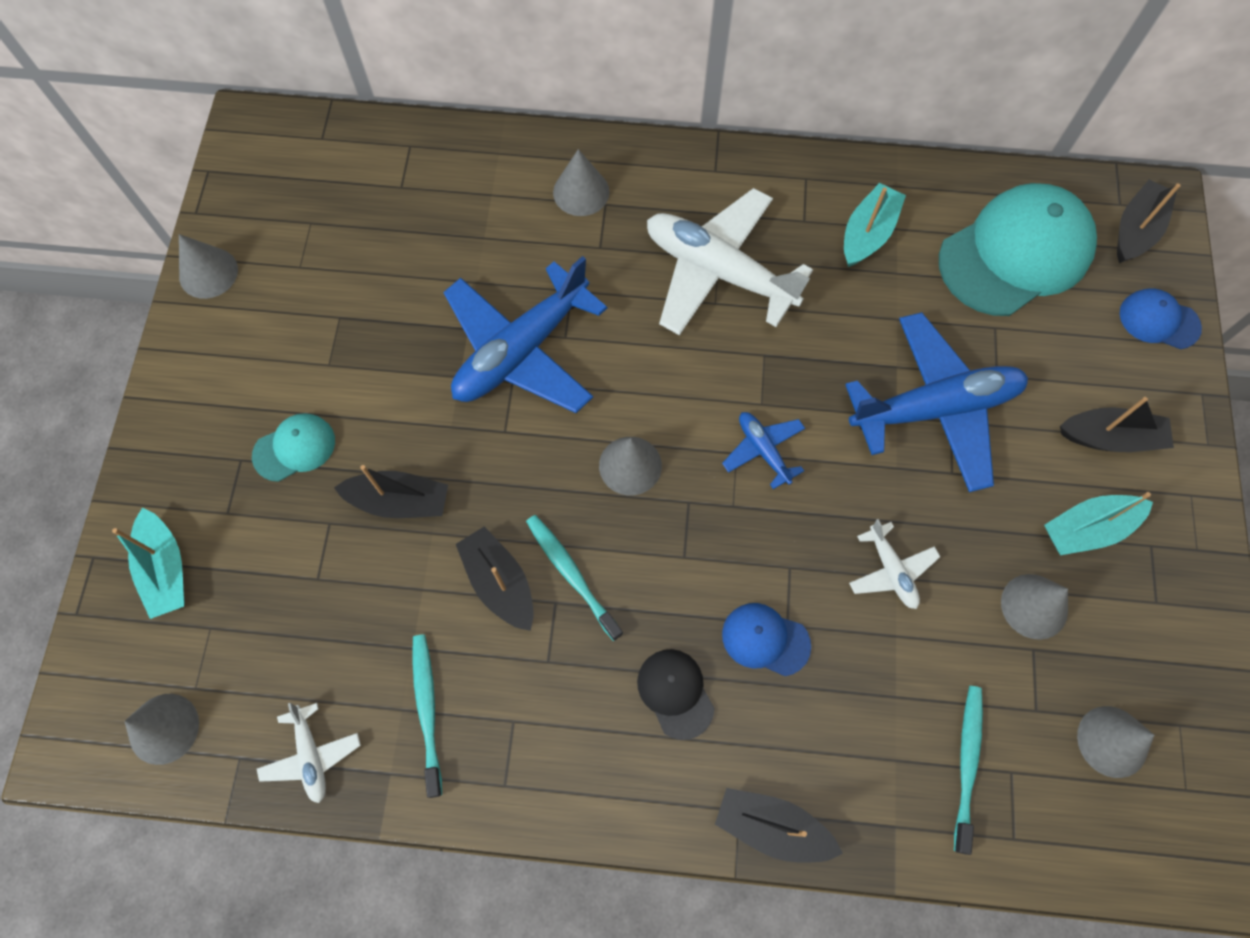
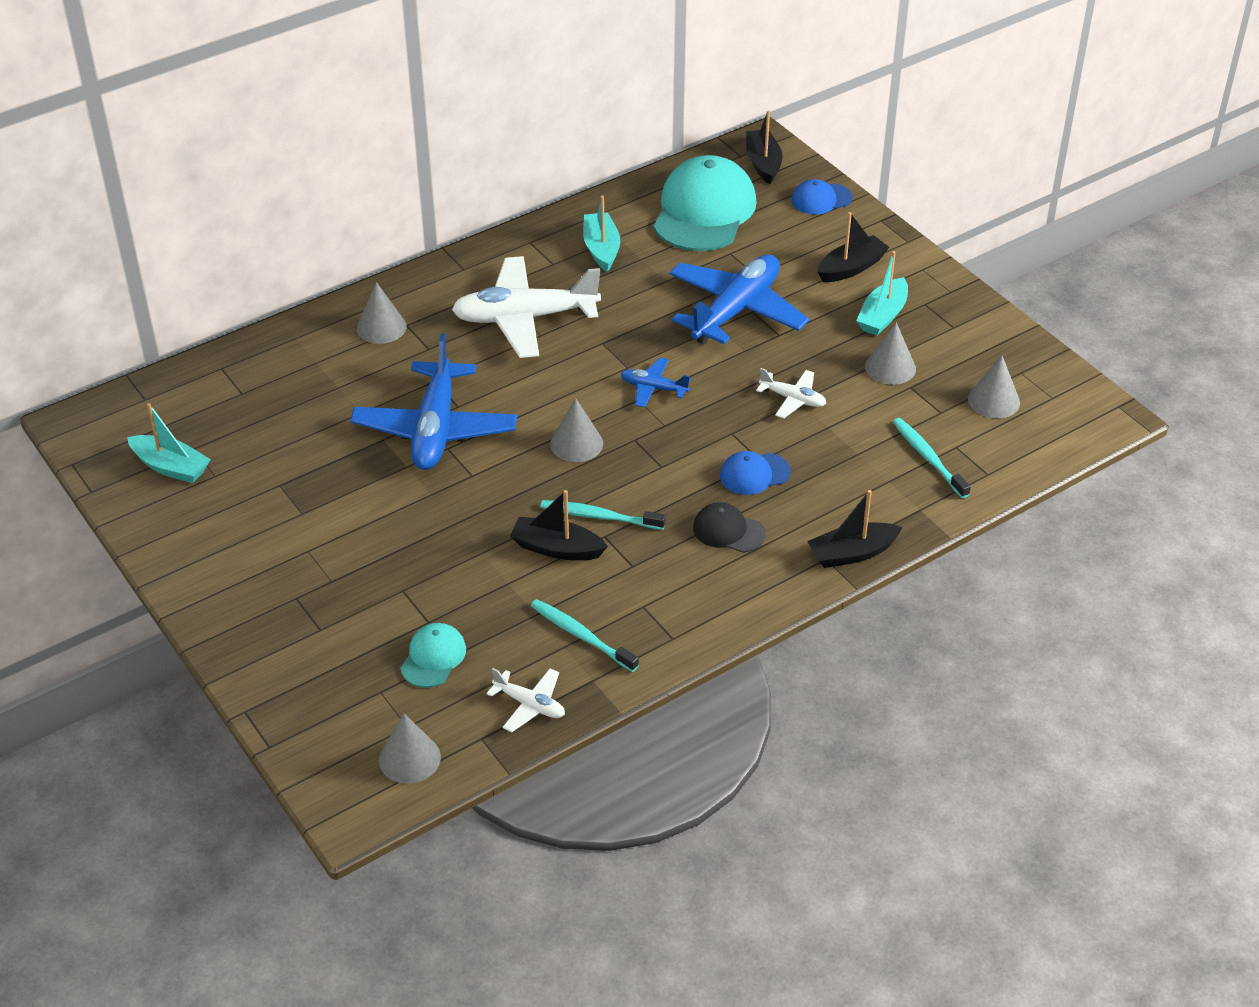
camera: 40 degrees left, 25 degrees down
(165, 569) = (310, 683): turquoise boat -> turquoise boat (171, 467)
(208, 273) = (145, 517): grey cone -> none
(294, 448) = (330, 568): turquoise cap -> turquoise cap (433, 657)
(399, 501) = (440, 550): black boat -> none

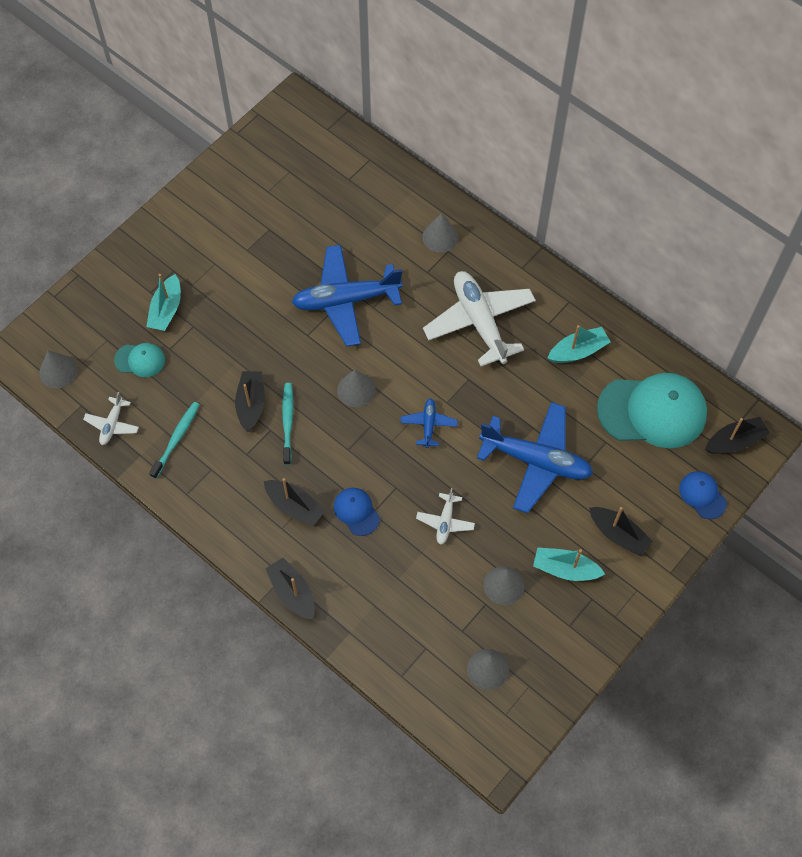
camera: 75 degrees right, 20 degrees up
(171, 467) = (269, 165): turquoise boat -> turquoise boat (166, 310)
(728, 531) = (294, 506): black cap -> black boat
(928, 458) = (407, 630): turquoise toothbrush -> none

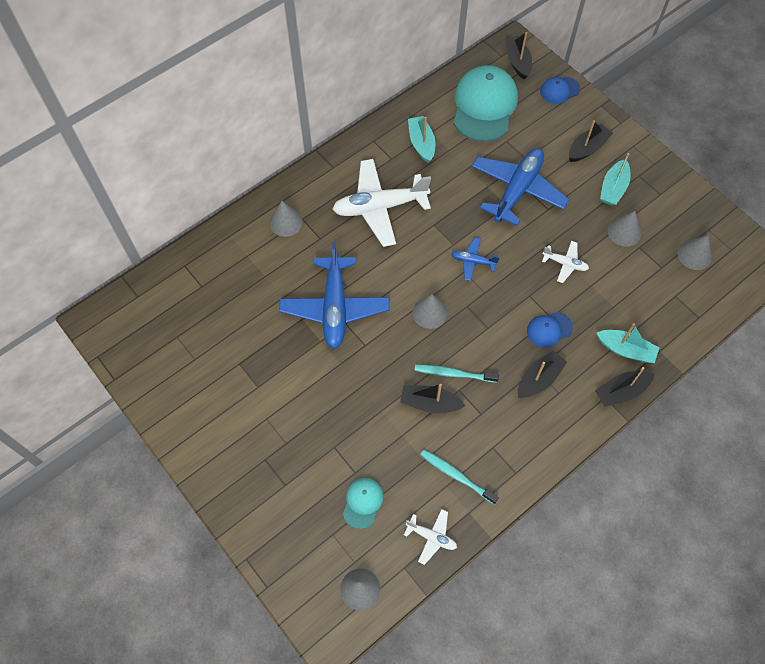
camera: 80 degrees left, 0 degrees up
(166, 310) = (310, 471): turquoise boat -> turquoise boat (626, 350)

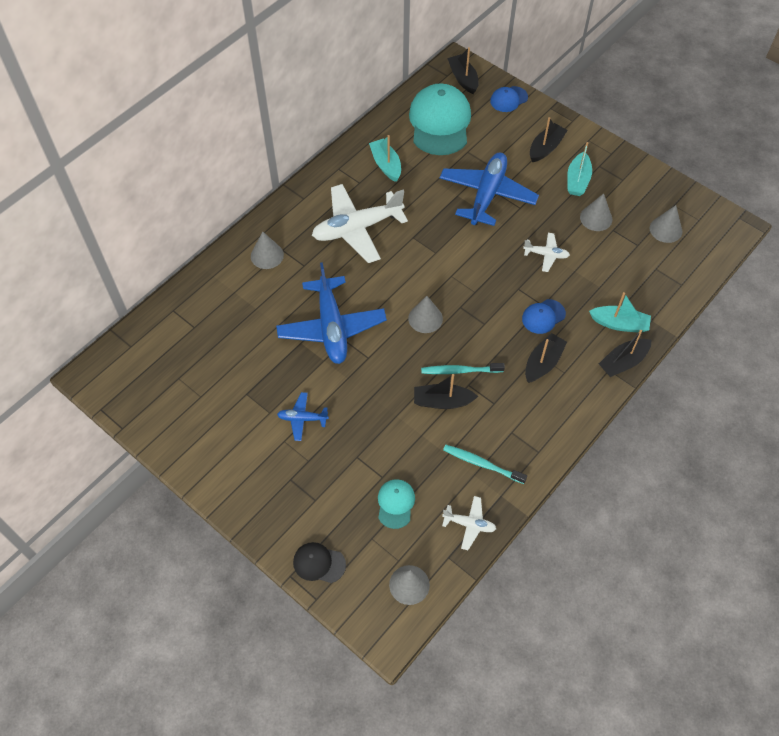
camera: 10 degrees left, 5 degrees down
(276, 551) = (319, 563): none -> black cap
(473, 261) = (458, 265): blue plane -> blue plane (302, 419)

